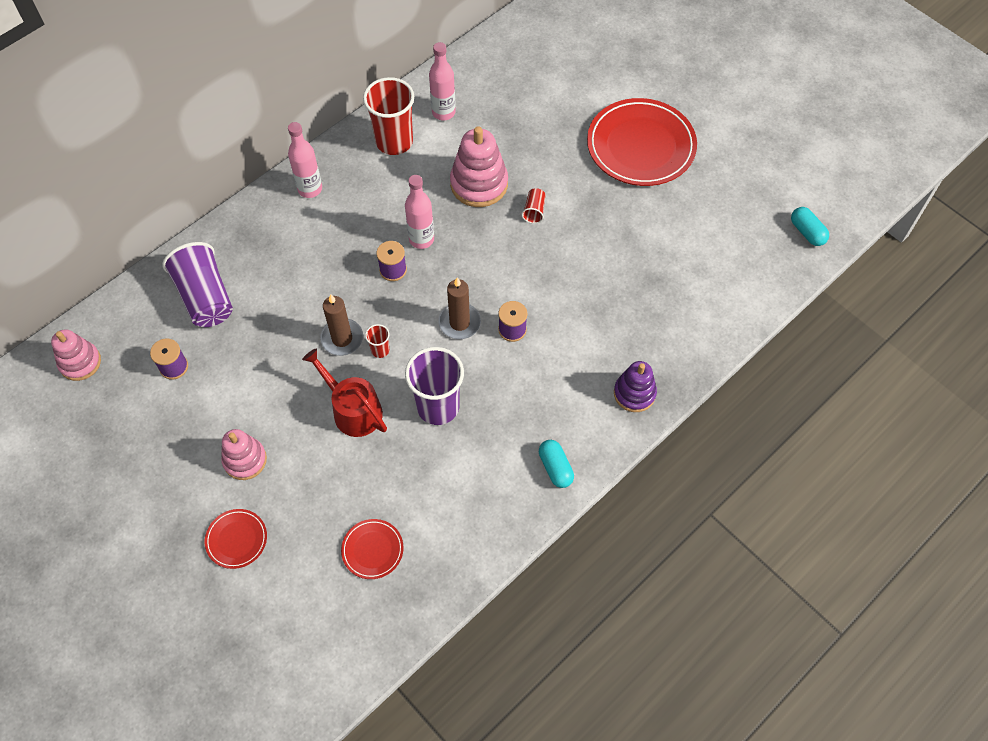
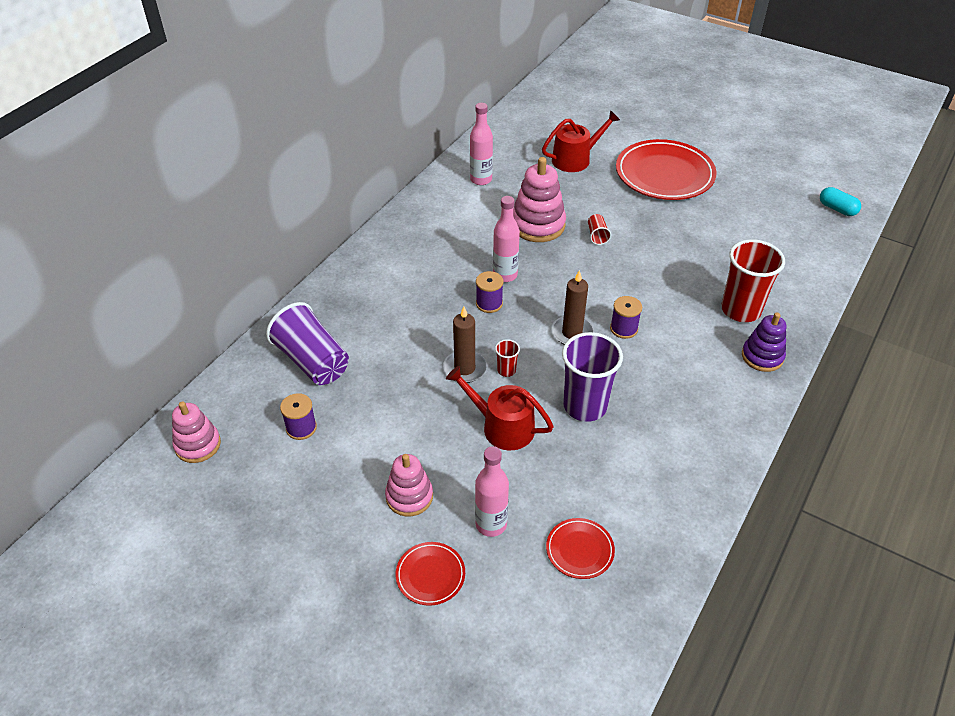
camera: 15 degrees left, 15 degrees down
(310, 189) = (382, 256): pink bottle -> pink bottle (491, 524)
(394, 142) = (446, 207): red cup -> red cup (741, 310)
(554, 105) = (575, 159): none -> red watering can
(555, 468) = (723, 433): turquoise capsule -> none

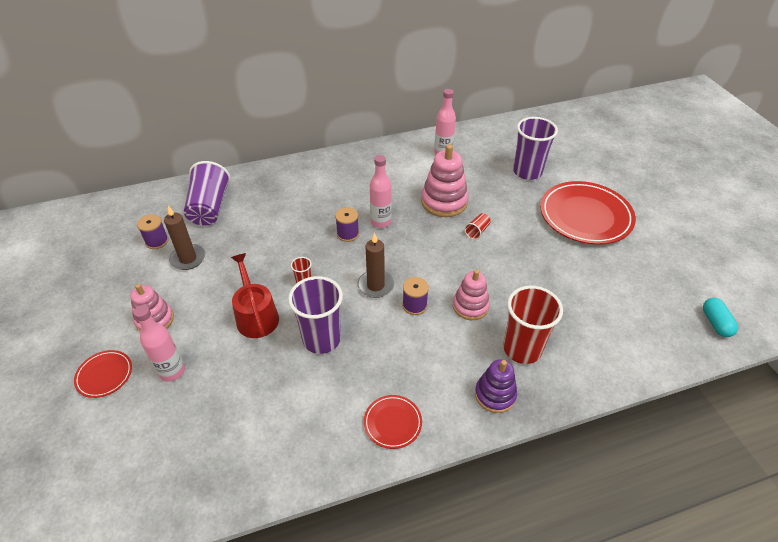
camera: 40 degrees right, 0 degrees up
(198, 445) = (103, 217): pink stacking toy -> pink stacking toy (470, 306)
(464, 368) = (282, 265): brown candle -> brown candle (188, 258)
(575, 159) = (527, 172): red watering can -> purple cup
(579, 550) = (196, 430): red plate -> red plate (392, 423)

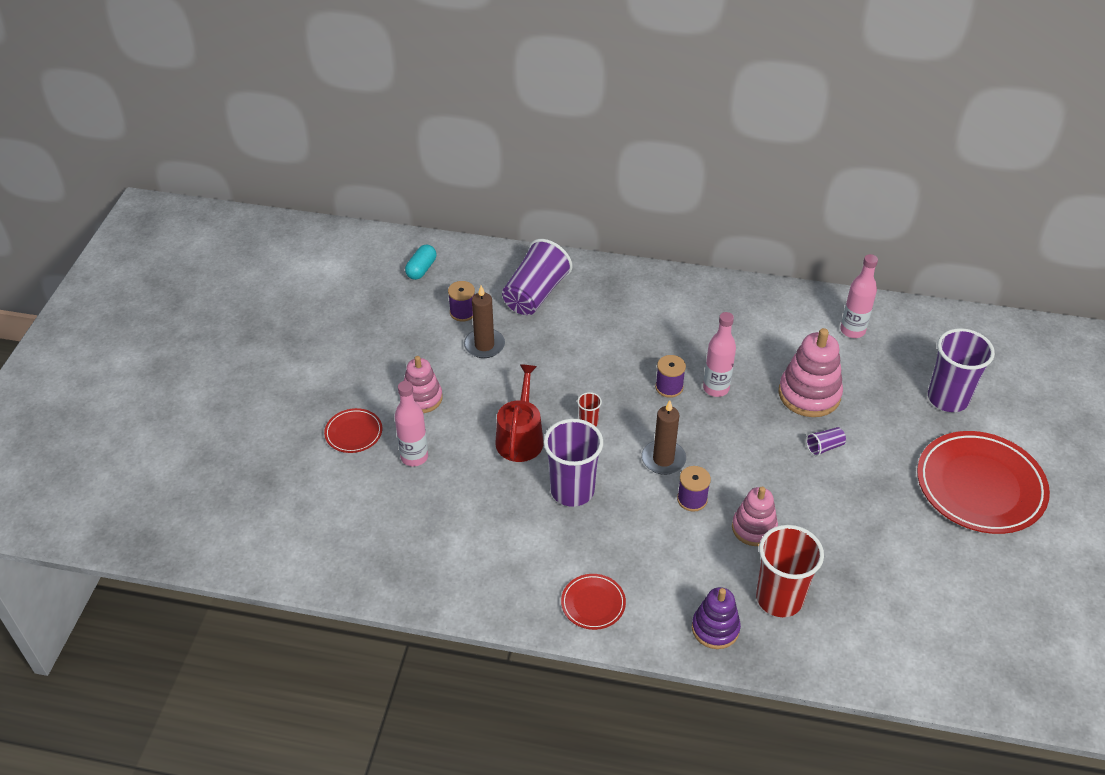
camera: 30 degrees right, 0 degrees up
(477, 231) = (824, 447): red cup -> purple cup
(715, 323) = (1040, 681): turquoise capsule -> turquoise capsule (421, 269)

